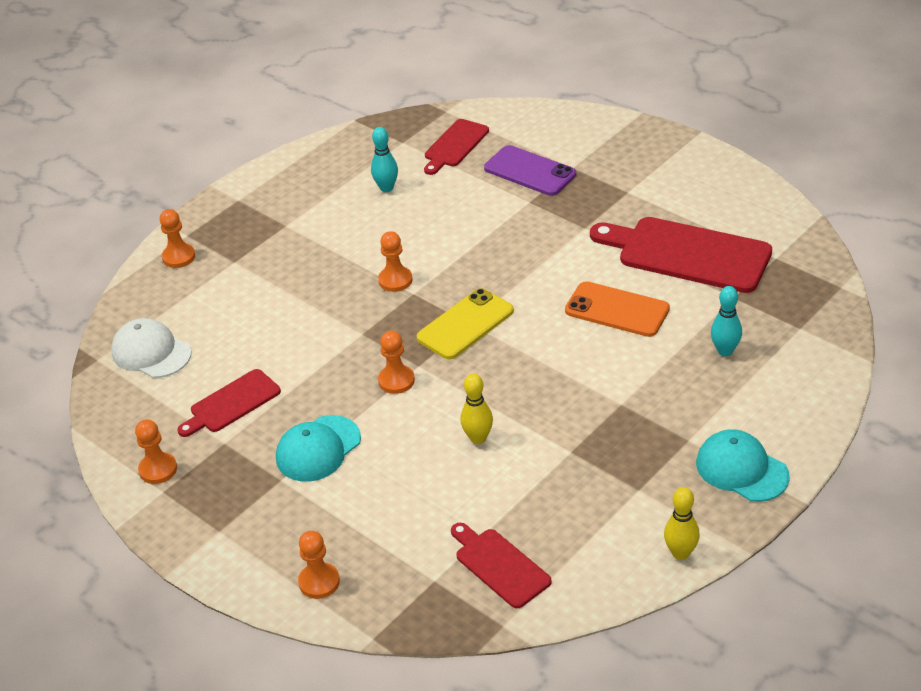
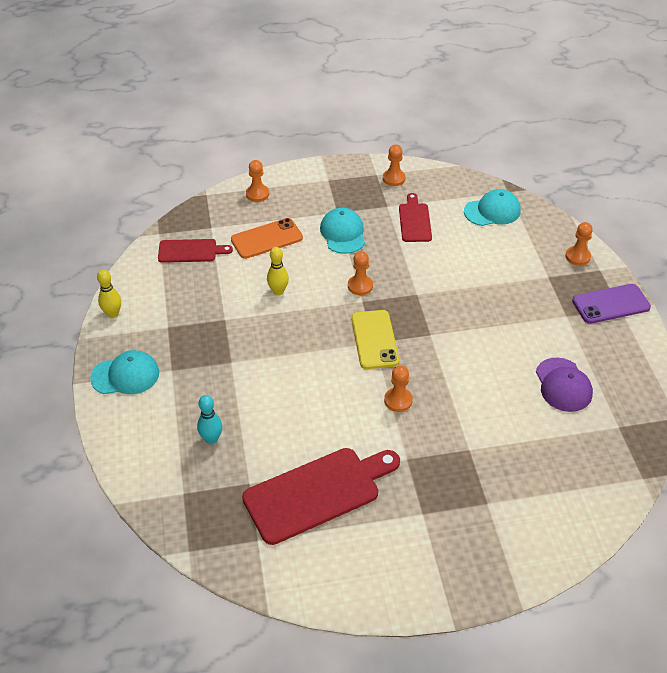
camera: 125 degrees right, 5 degrees up
(151, 352) = (492, 211): white cap -> turquoise cap
(386, 188) = (563, 385): turquoise bowling pin -> purple cap
(395, 280) = (452, 333): orange pawn -> orange pawn (398, 400)
(455, 145) = (585, 453): red cutting board -> none
(529, 171) = (506, 474): purple phone -> purple phone (610, 304)
(617, 310) = (307, 415): orange phone -> orange phone (267, 239)

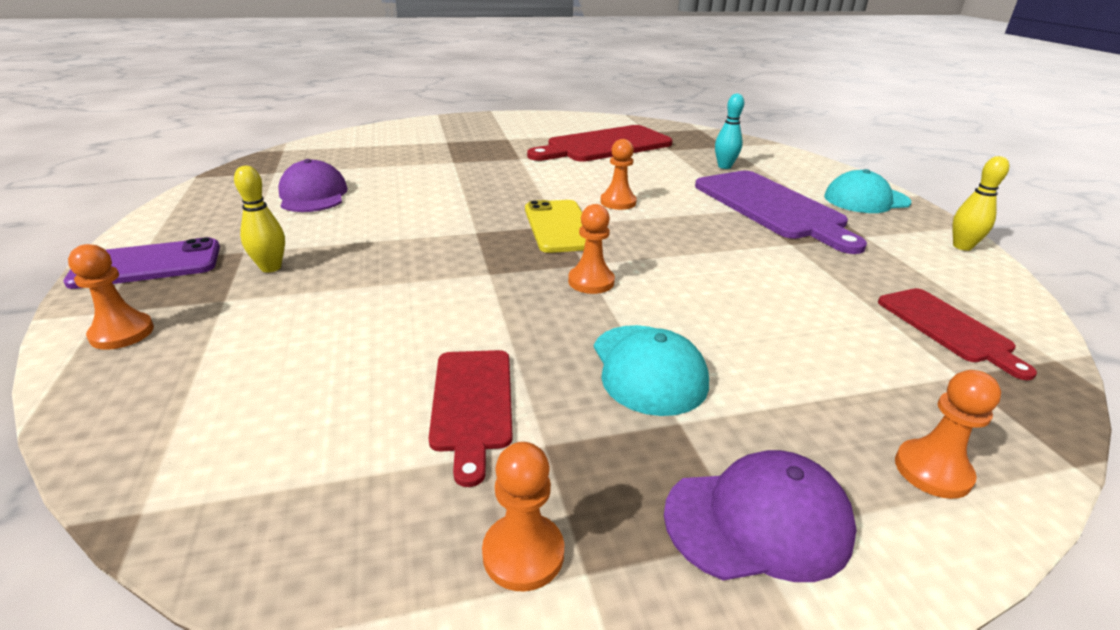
camera: 175 degrees right, 15 degrees down
(190, 251) = (947, 328): red cutting board -> red cutting board turned 105 degrees counterclockwise
(210, 364) = (772, 207): none -> purple cutting board
(267, 239) = (813, 353): orange phone -> none
(278, 291) = (731, 273): yellow bowling pin -> yellow bowling pin (271, 268)
(323, 183) = (758, 521): none -> purple cap
(398, 400) = (527, 185): orange pawn -> orange pawn (618, 202)
(492, 211) = (244, 437): turquoise cap -> none

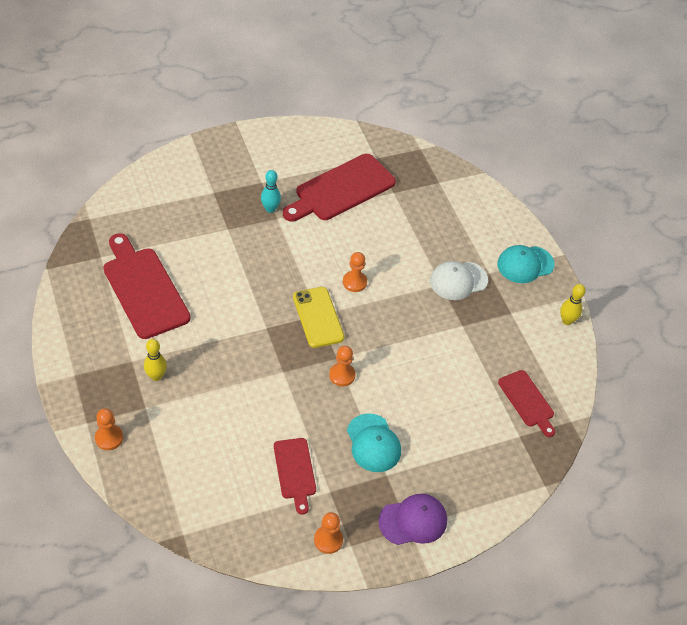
camera: 10 degrees left, 20 degrees up
(147, 265) = (83, 379): purple phone -> none
(313, 195) = (144, 289): purple cap -> red cutting board
(724, 166) = (433, 220): turquoise bowling pin -> turquoise bowling pin (270, 209)
(772, 207) = (458, 280): purple cutting board -> white cap
(932, 471) = (486, 493): orange pawn -> none

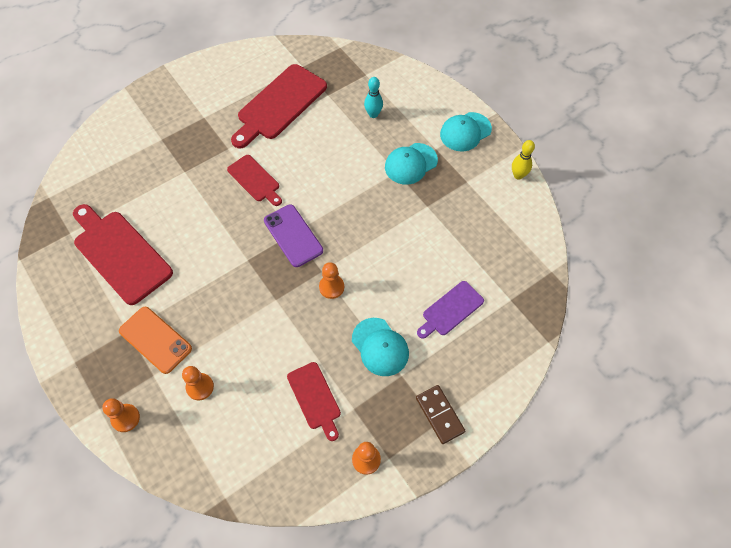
camera: 10 degrees left, 10 degrees up
(156, 376) = (155, 340): yellow bowling pin -> orange phone
(270, 209) = (219, 141): turquoise bowling pin -> turquoise bowling pin (373, 114)
(318, 317) = (293, 235): yellow phone -> purple phone
(354, 282) = (317, 191): orange pawn -> orange pawn (200, 387)
(413, 521) = (439, 415): purple cap -> brown domino
(455, 429) = (450, 310): none -> purple cutting board
(458, 280) = (411, 164): white cap -> turquoise cap
(527, 401) = (507, 263): red cutting board -> red cutting board (255, 180)

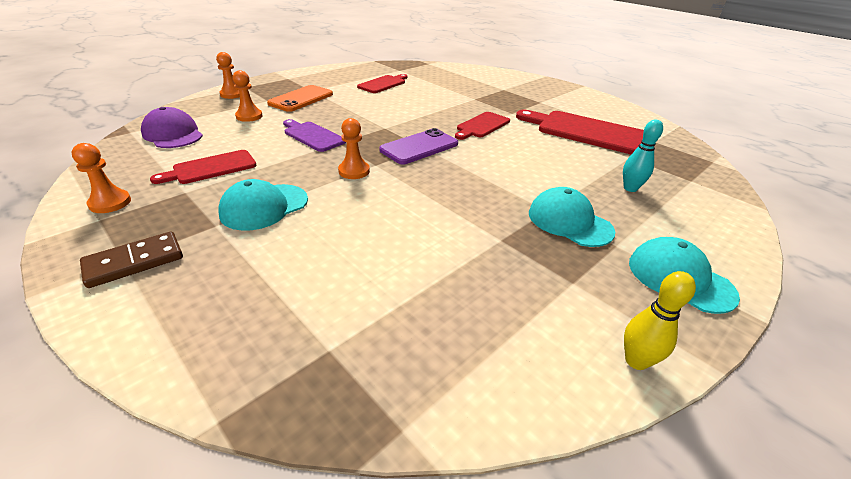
camera: 80 degrees right, 25 degrees down
(120, 254) = (383, 84): red cutting board -> red cutting board, size x0.56
(237, 452) = (173, 134): none -> purple cap
(450, 310) = (313, 269): purple cutting board -> purple cutting board (312, 136)

